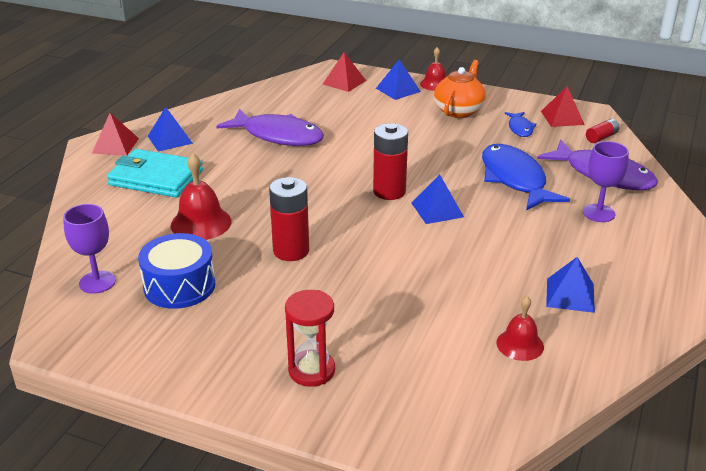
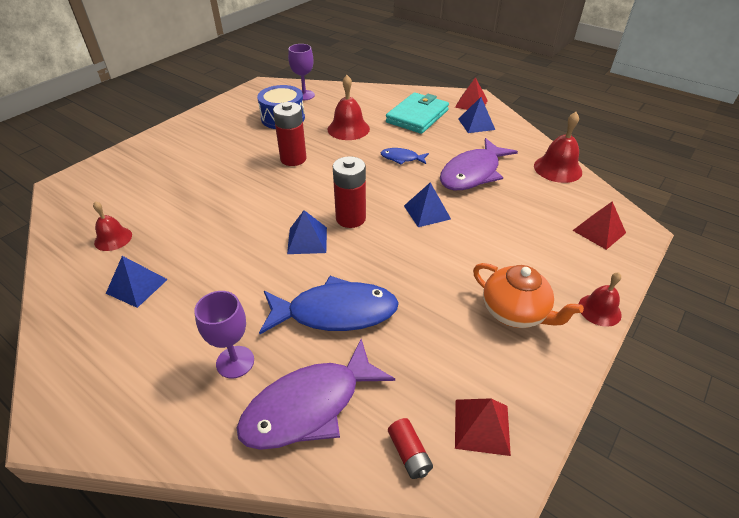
camera: 105 degrees right, 10 degrees up
(253, 97) = (557, 168): none -> red bell
(311, 370) = (171, 151): red hourglass -> none
(398, 90) = (579, 271): blue pyramid -> blue pyramid (427, 212)
(520, 128) = (456, 360): blue fish -> blue fish (402, 158)

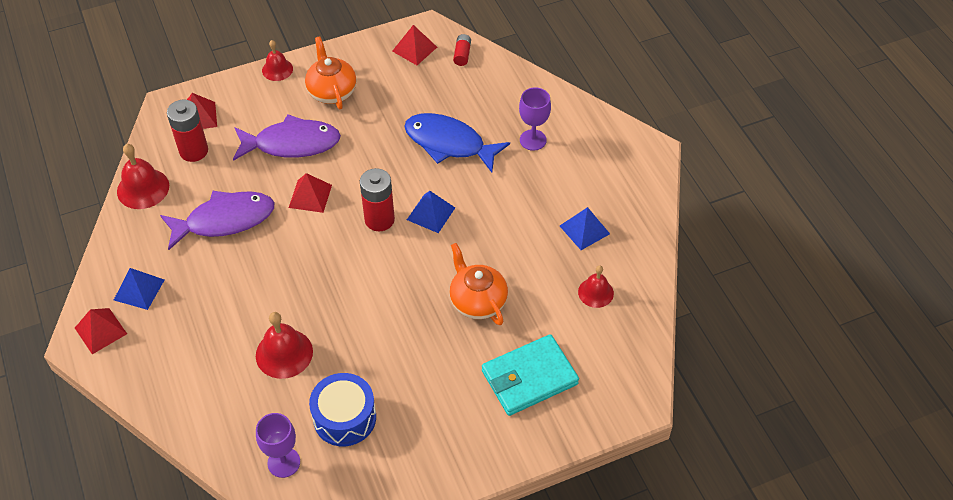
camera: 150 degrees left, 10 degrees up
(224, 197) = (477, 301): none -> orange teapot
(293, 159) = (380, 328): red battery -> red battery (194, 151)
(309, 406) = (500, 97): purple fish -> purple fish (292, 144)
(402, 158) = (270, 273): blue fish -> none
(417, 116) = (187, 337): turquoise wallet -> turquoise wallet (529, 377)
(427, 212) = (310, 196): blue pyramid -> red pyramid

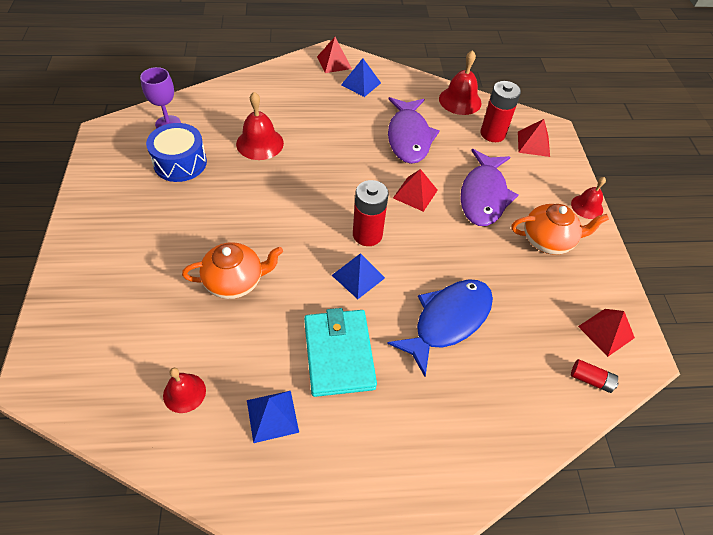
camera: 105 degrees right, 0 degrees up
(529, 377) = (128, 295): turquoise wallet -> turquoise wallet (339, 354)
(533, 140) = (428, 410): purple goblet -> none

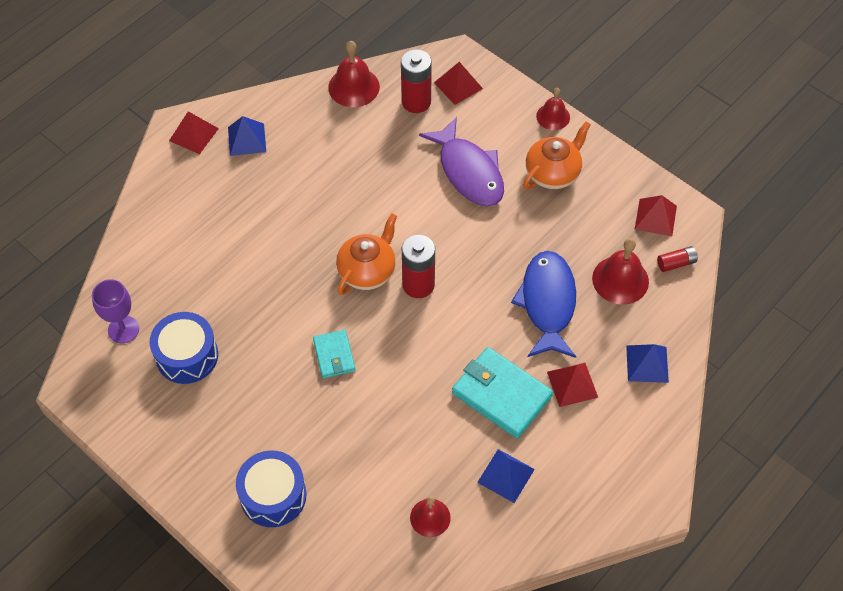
camera: 40 degrees left, 5 degrees up
(114, 281) = (273, 495): none -> blue drum
(235, 281) = (365, 411): orange teapot -> orange teapot (367, 271)
(260, 143) = (232, 277): red bell -> red bell (620, 280)
(260, 232) = (334, 355): none -> turquoise wallet
(358, 276) = (450, 325): blue pyramid -> blue pyramid (647, 364)
(408, 137) = (351, 163): purple fish -> none
(415, 194) = (415, 216): red pyramid -> red pyramid (572, 384)

